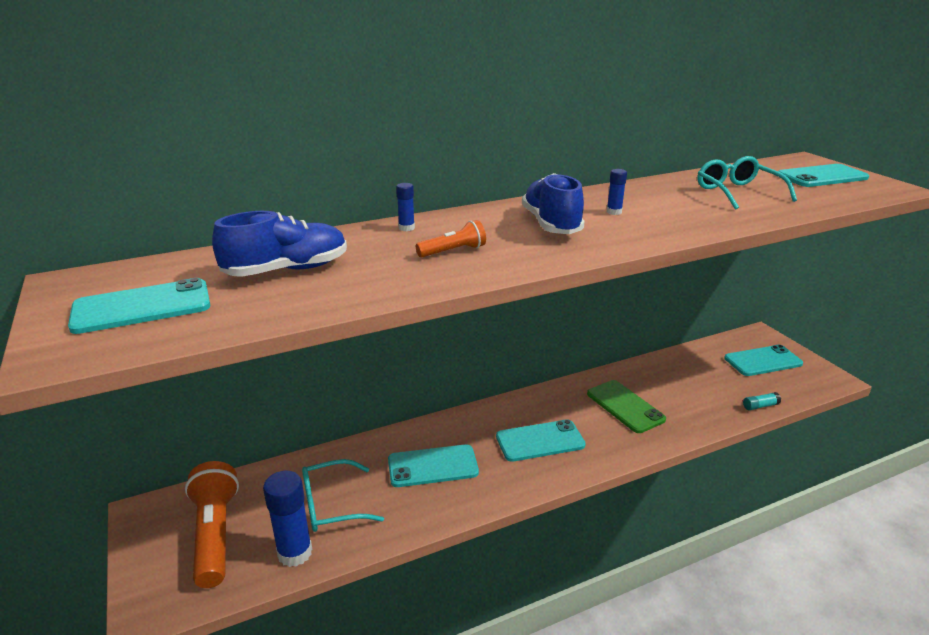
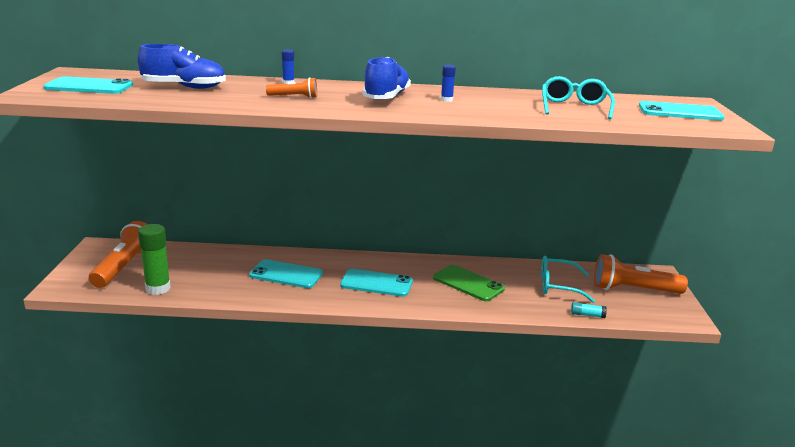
camera: 25 degrees right, 5 degrees down
(295, 553) = (158, 288): blue glue stick -> green glue stick
(332, 505) = (203, 274): turquoise glasses -> turquoise glasses (558, 286)
(625, 406) = (468, 283): green phone -> green phone turned 45 degrees counterclockwise
(763, 361) = (633, 290): turquoise phone -> orange flashlight

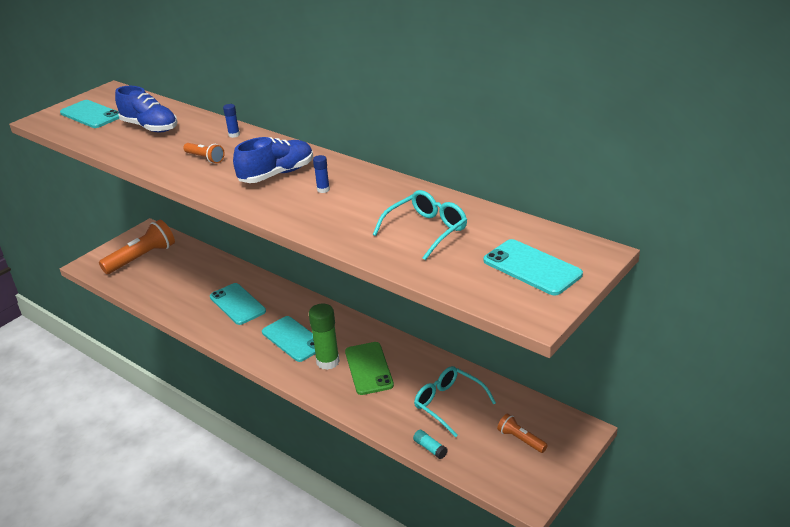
camera: 40 degrees right, 10 degrees up
(158, 288) = (140, 287): green glue stick -> green glue stick (328, 361)
(633, 290) = (520, 439): orange flashlight -> orange flashlight, size x0.50

